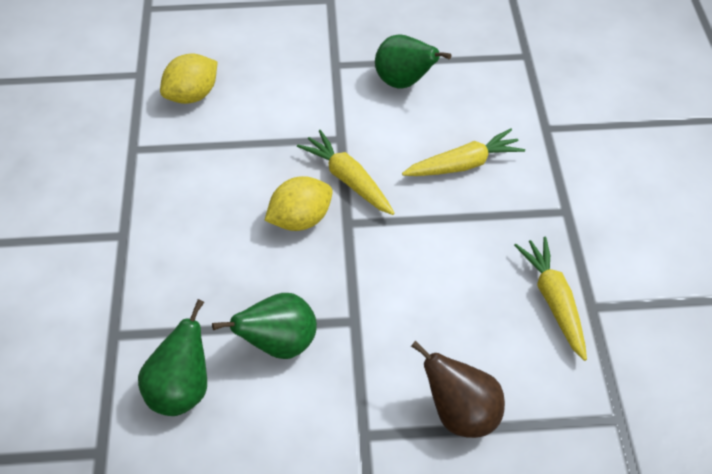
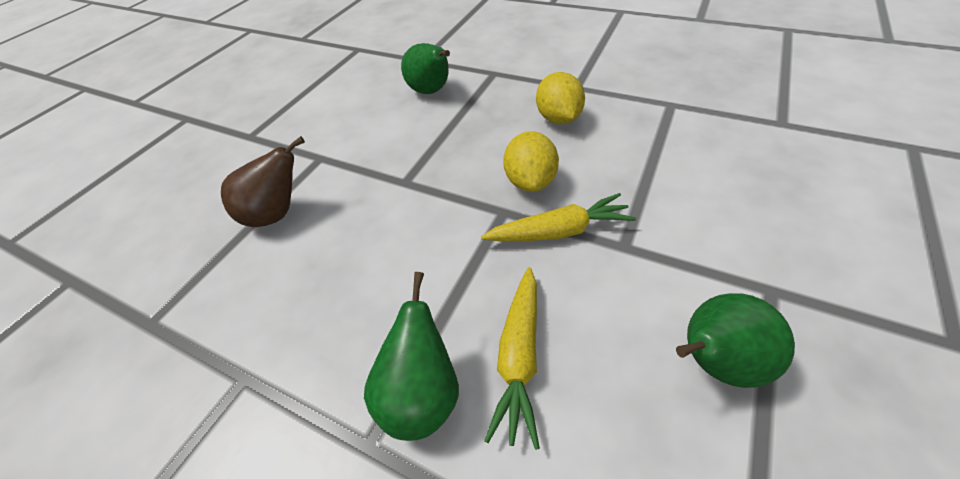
camera: 125 degrees right, 5 degrees down
(192, 95) = (738, 151): yellow lemon -> yellow lemon (558, 118)
(279, 342) = (423, 138): green pear -> green pear (422, 394)
(553, 300) = (285, 342): yellow carrot -> none

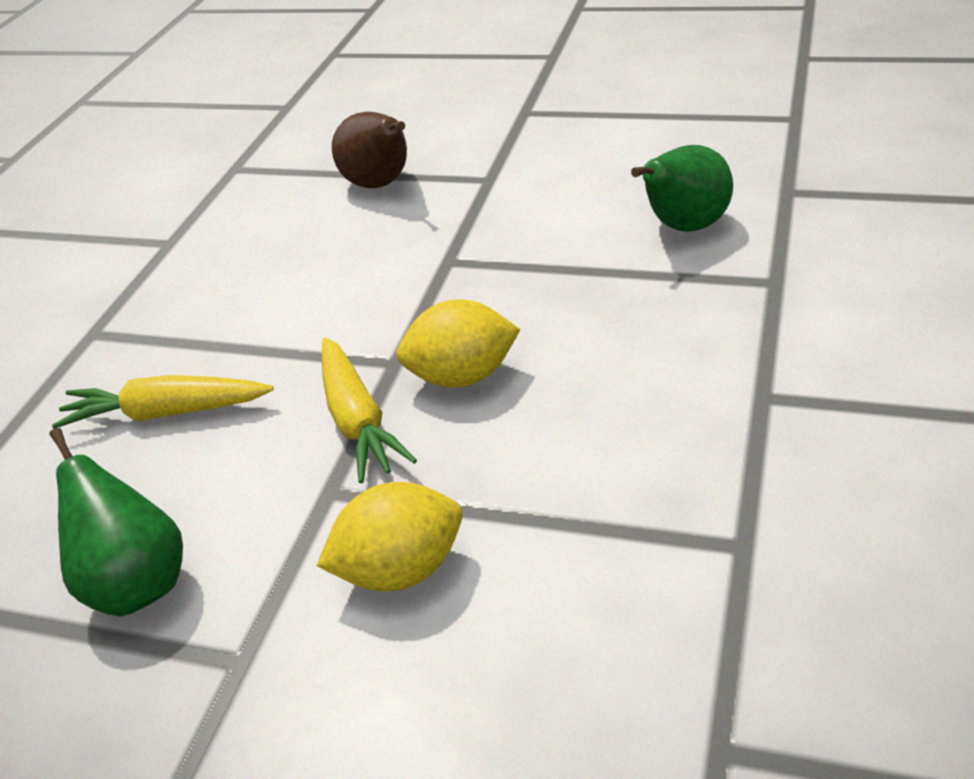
camera: 80 degrees right, 10 degrees down
(422, 394) = (135, 353): green pear -> none
(558, 118) = (641, 385): yellow lemon -> yellow lemon (401, 570)

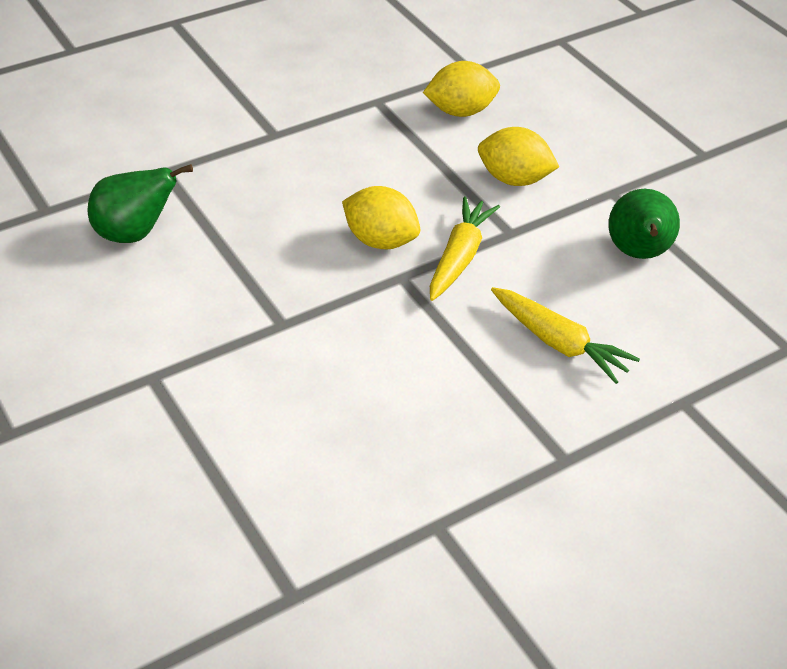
camera: 145 degrees left, 5 degrees up
(380, 184) = (220, 444): brown pear -> none
(612, 630) = (460, 111): none -> yellow lemon

